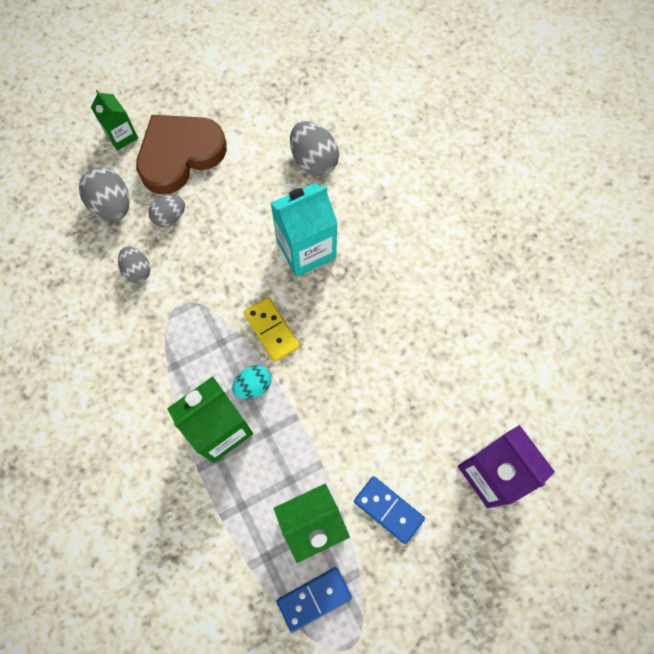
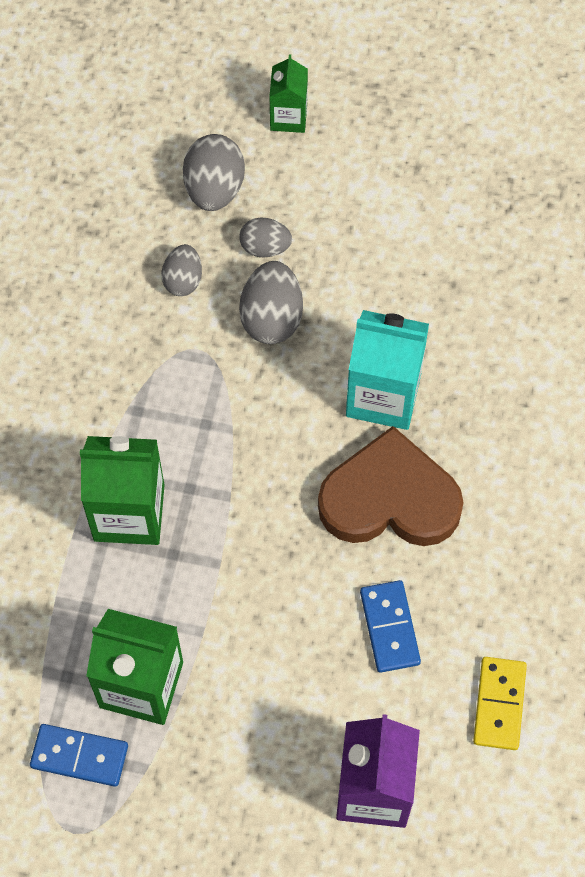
camera: 40 degrees right, 5 degrees down
(180, 155) = (334, 185): brown heart -> brown heart (389, 498)
(253, 385) = (201, 496): turquoise egg -> none
(272, 330) = (270, 453): yellow domino -> yellow domino (499, 704)
(314, 160) = (480, 301): grey egg -> grey egg (271, 317)
(388, 509) = (231, 734): blue domino -> blue domino (390, 627)

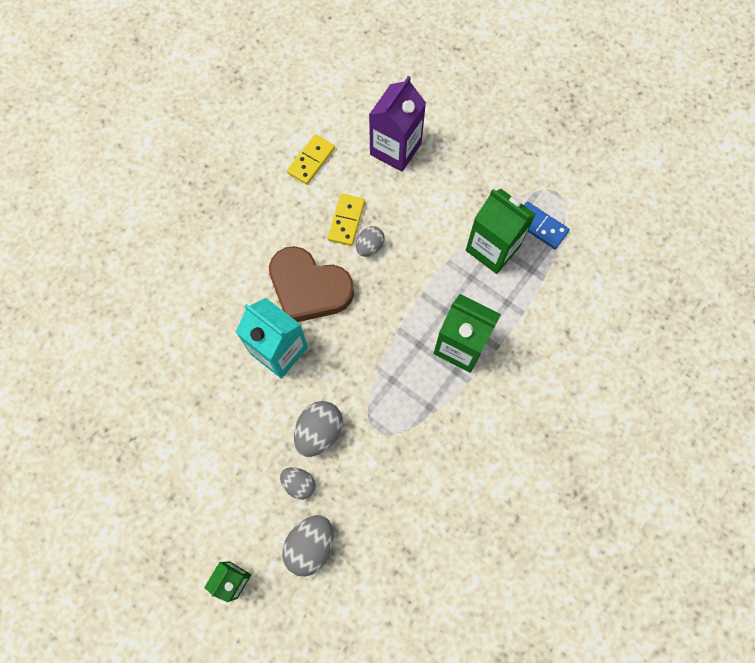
camera: 155 degrees left, 5 degrees up
(183, 280) = (362, 485): grey egg -> grey egg (370, 246)
(390, 627) = (346, 220): blue domino -> yellow domino

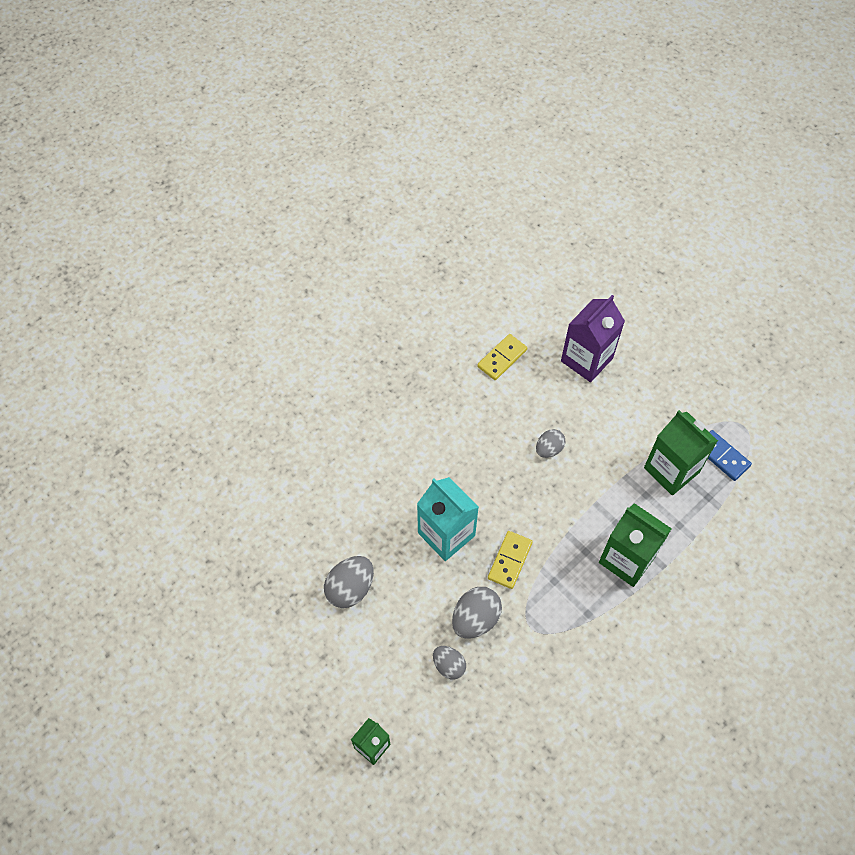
camera: 10 degrees right, 10 degrees down
(309, 288) = (483, 479): brown heart -> none
(310, 545) = (452, 727): grey egg -> grey egg (350, 588)
(346, 220) = (529, 420): yellow domino -> yellow domino (509, 560)

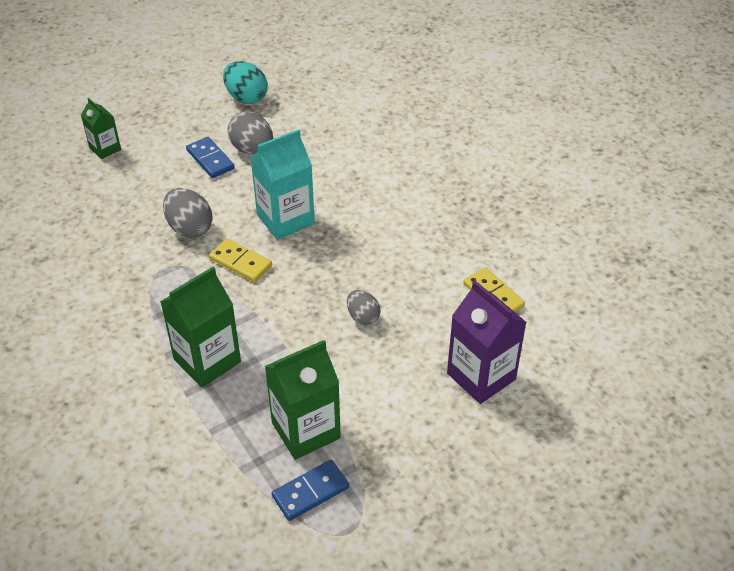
camera: 100 degrees right, 15 degrees down
(263, 616) = (246, 97): none -> turquoise egg
(372, 627) = (210, 159): none -> blue domino
(449, 665) = (152, 204): grey egg -> none

